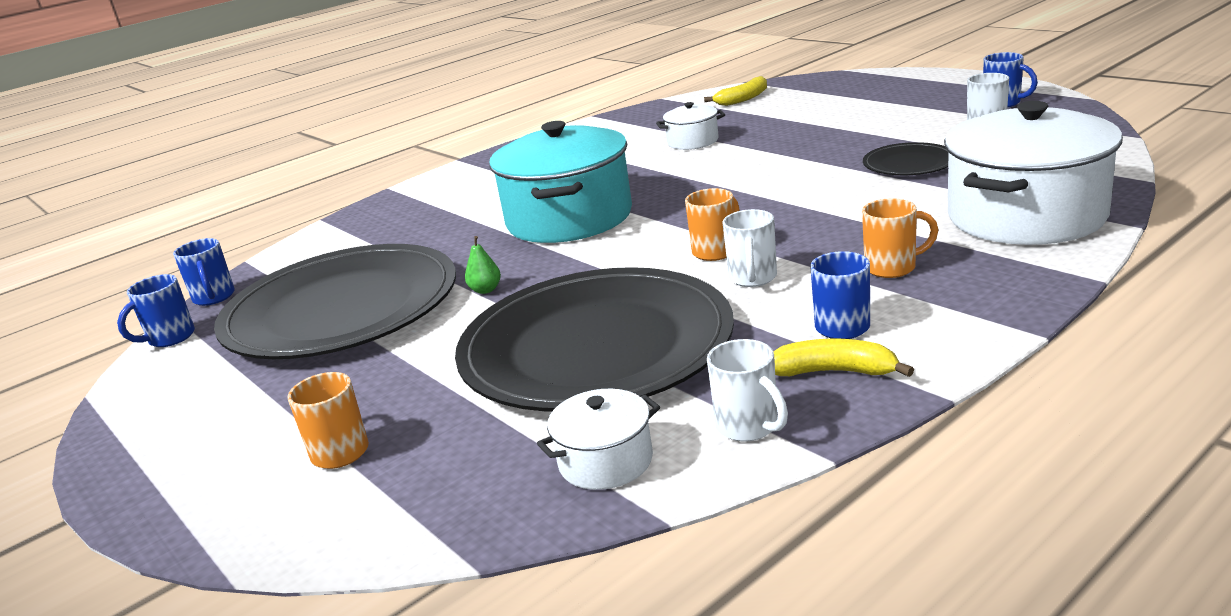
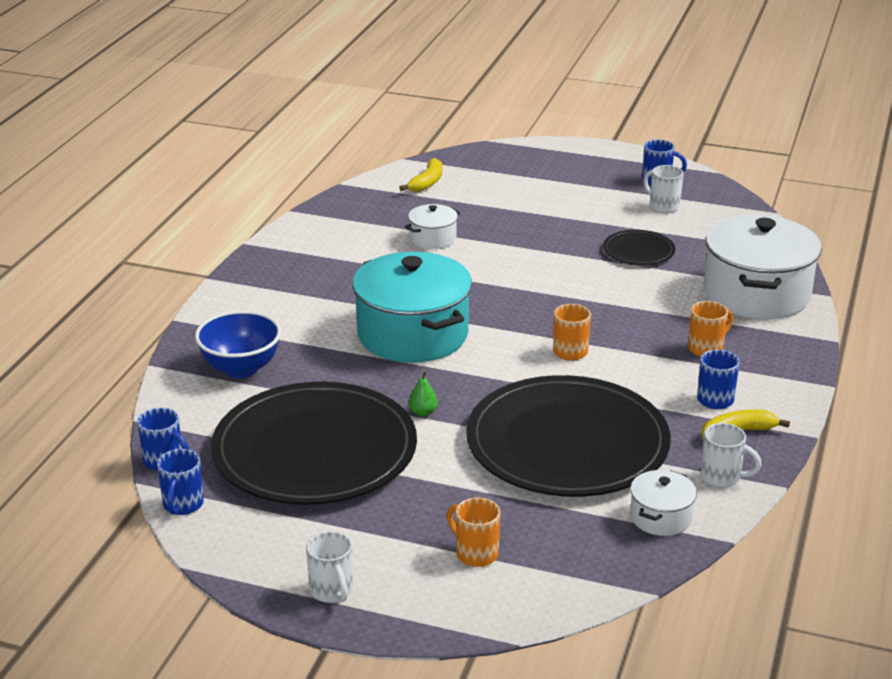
camera: 35 degrees left, 5 degrees up
(383, 230) = (241, 368): none -> blue bowl
(753, 278) = (621, 371): white mug -> white mug (332, 591)

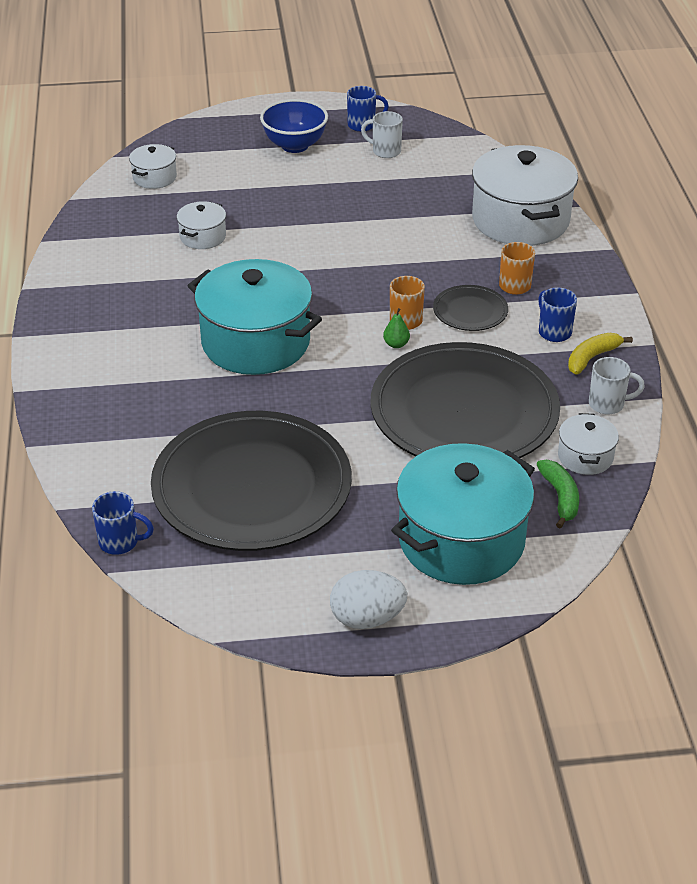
camera: 25 degrees left, 10 degrees up
(182, 505) = (171, 580): blue mug -> none
(241, 368) = (121, 423): blue bowl -> blue bowl (294, 146)
(332, 591) = (367, 618): white mug -> white egg
(423, 412) = (321, 419): green pear -> green pear (396, 344)
(427, 182) = (154, 177): yellow banana -> white pot
(475, 553) = (461, 540): orange mug -> turquoise pot
(606, 546) = (560, 497): none -> green banana
(638, 251) = (395, 202): black plate -> black plate (470, 311)

